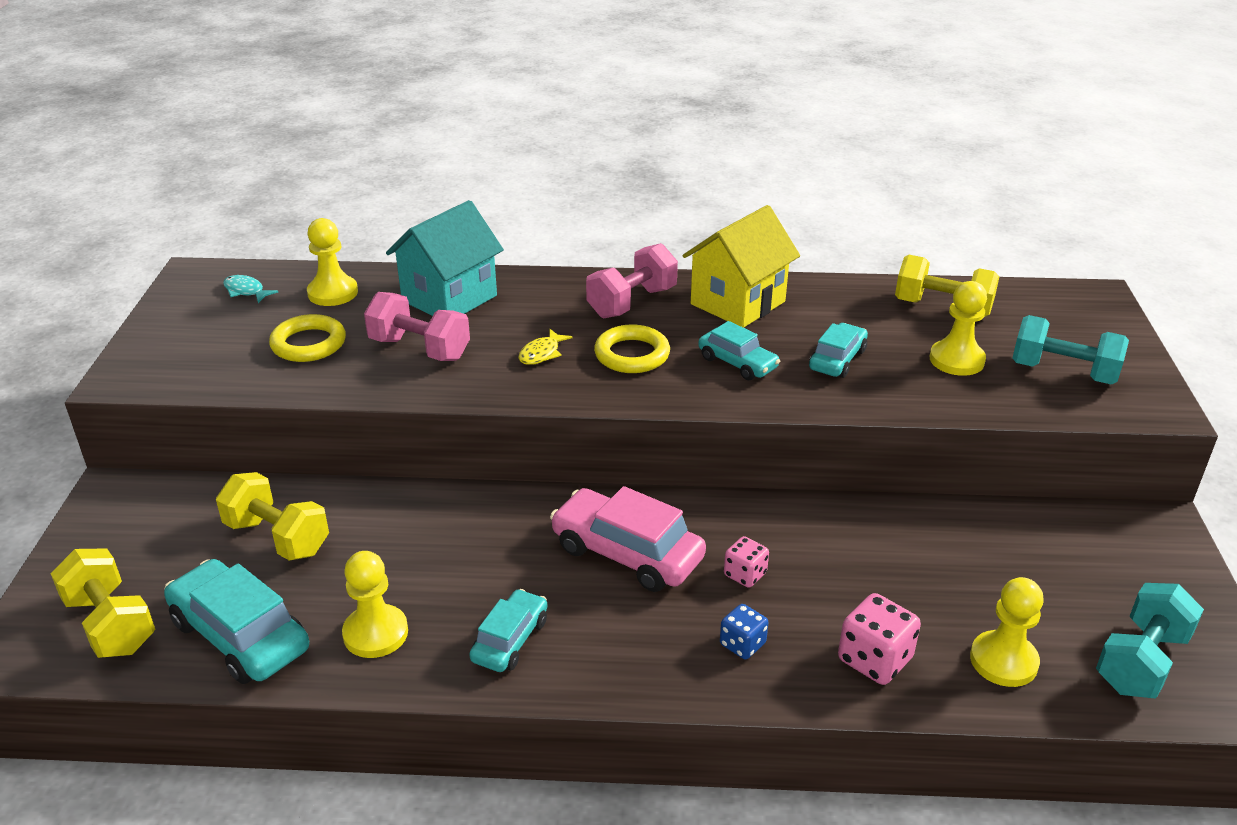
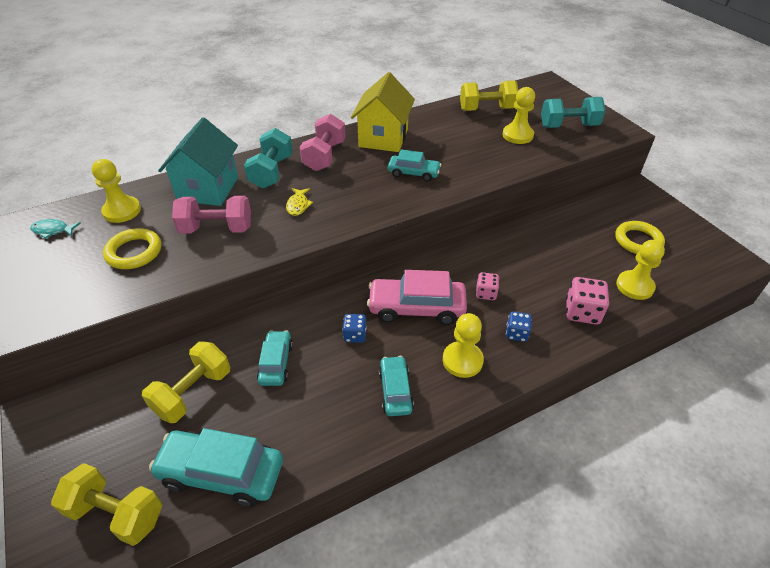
camera: 30 degrees left, 10 degrees up
(277, 537) = (193, 393): yellow dumbbell -> yellow dumbbell turned 60 degrees counterclockwise
(375, 633) = (311, 426): yellow pawn -> yellow pawn (462, 360)
(515, 553) = (355, 335): none -> blue dice
(632, 354) = (352, 188): yellow ring -> yellow ring (638, 241)
(837, 359) = (462, 154): turquoise car -> turquoise car (276, 363)
(1141, 662) = (685, 260): turquoise dumbbell -> turquoise dumbbell (272, 172)

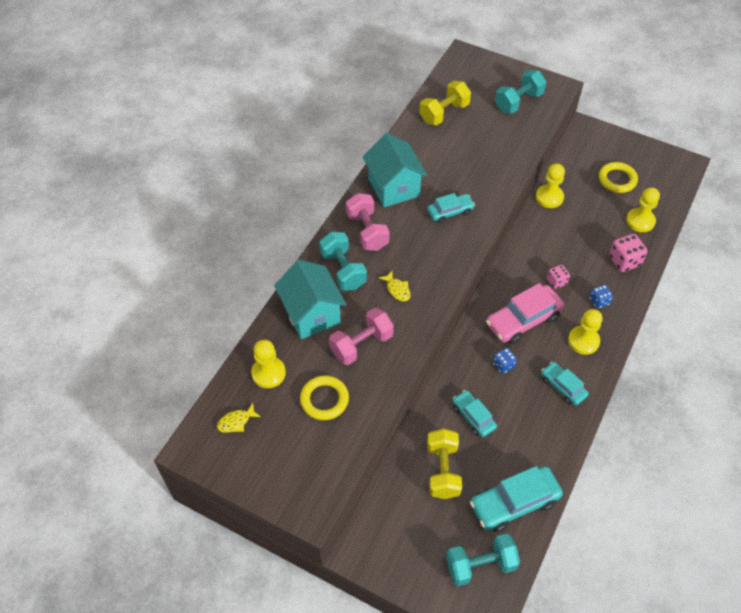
camera: 35 degrees left, 10 degrees up
(53, 230) = (236, 421): turquoise fish -> yellow fish
(116, 513) = (480, 565): yellow dumbbell -> turquoise dumbbell
(383, 138) = (394, 187): yellow house -> turquoise house
(517, 135) = (490, 131): yellow pawn -> yellow pawn (549, 197)

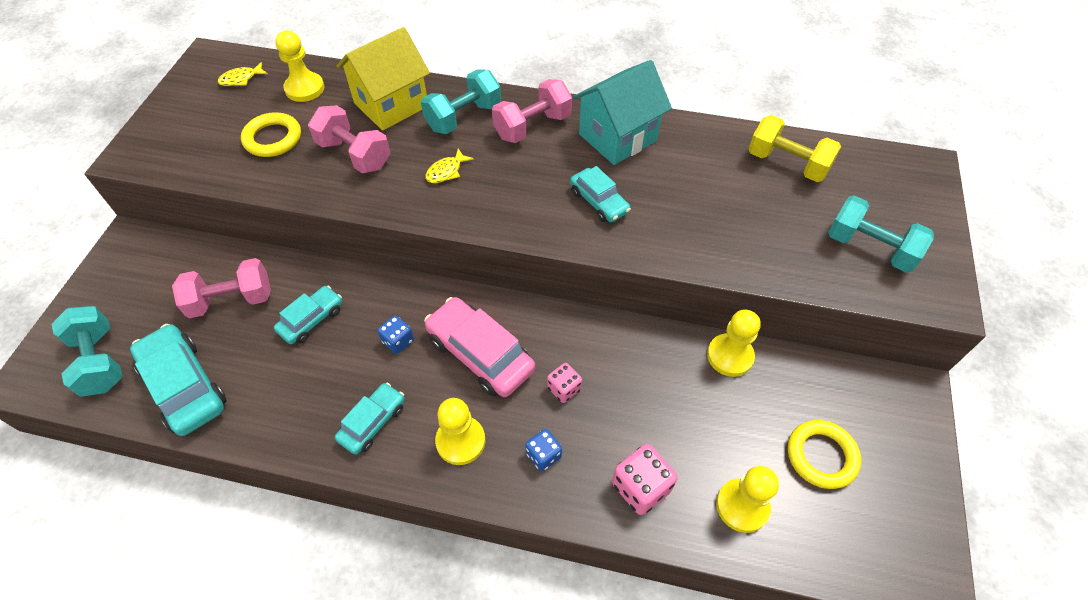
camera: 75 degrees right, 0 degrees up
(236, 421) = (241, 79): yellow fish -> yellow fish turned 75 degrees counterclockwise
(312, 314) = (391, 105): turquoise house -> yellow house
(443, 470) = (231, 300): yellow dumbbell -> pink dumbbell

